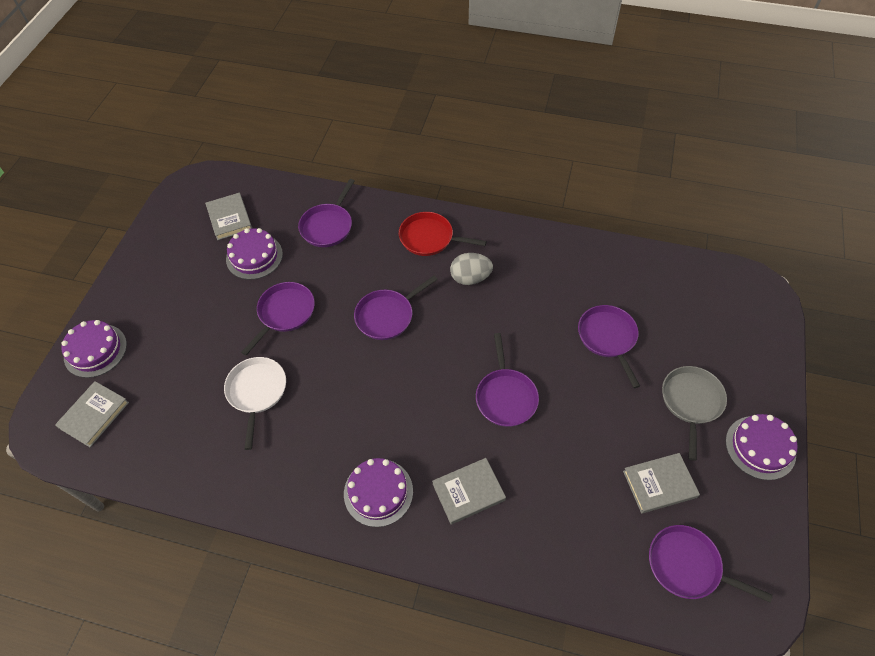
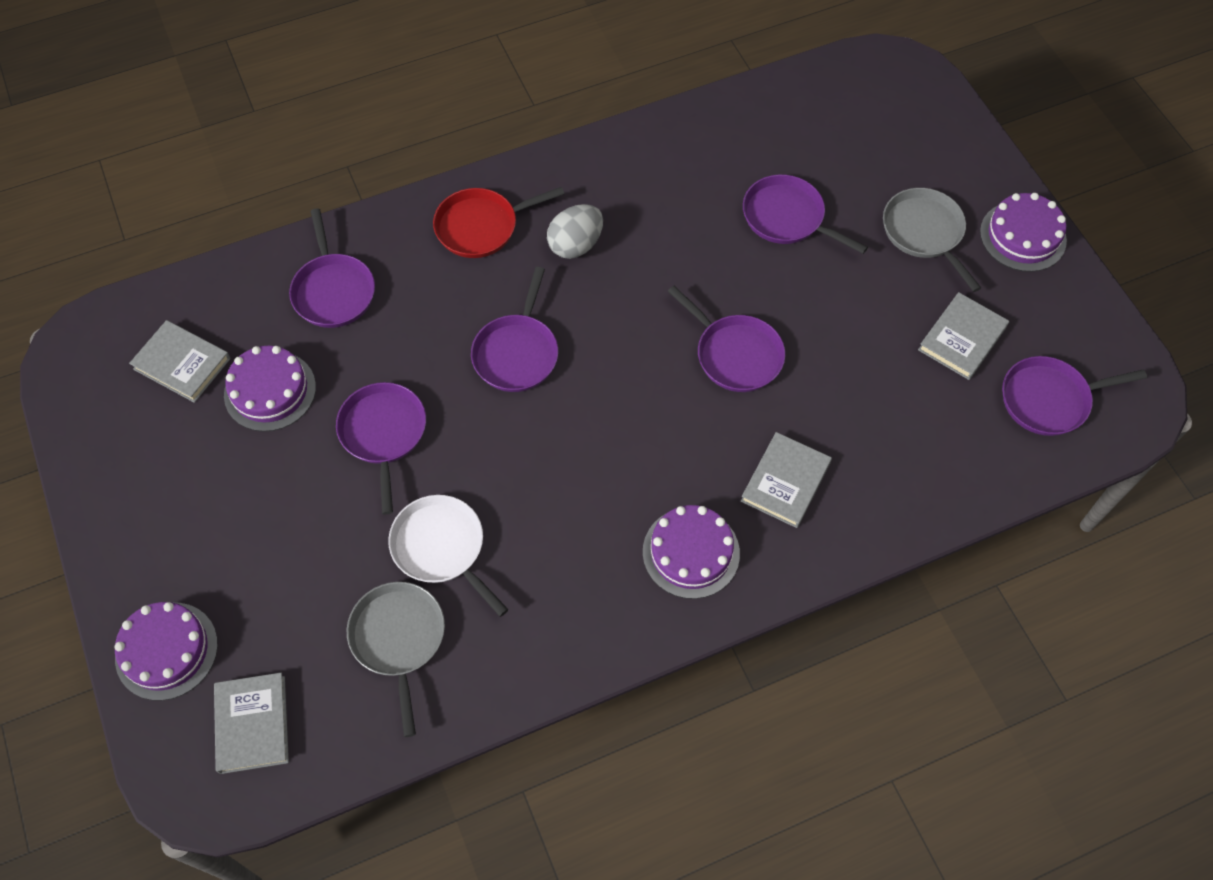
camera: 40 degrees left, 5 degrees up
(194, 424) = (398, 639): none -> grey pan

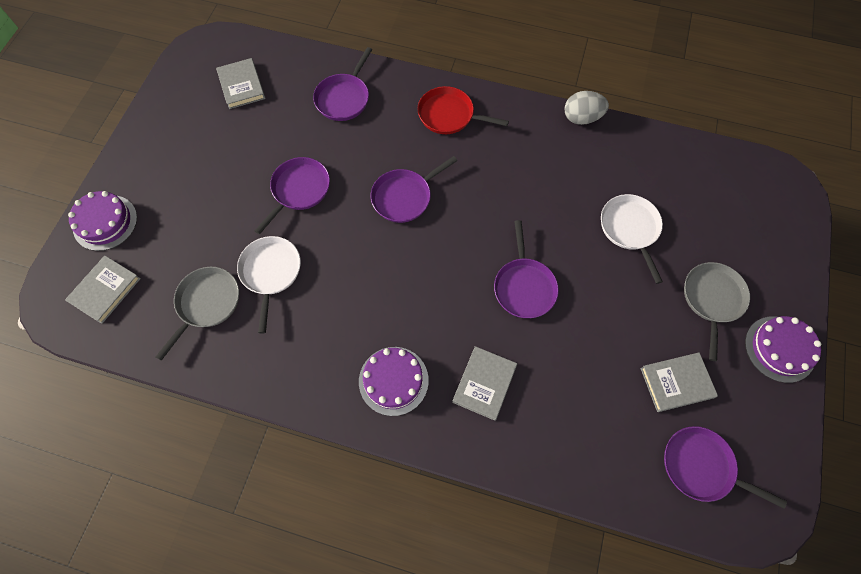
camera: 40 degrees right, 5 degrees up
(270, 391) = (267, 128): purple cake -> none
(575, 245) = (490, 160): grey egg -> grey egg (581, 118)
(785, 482) = (484, 383): grey book -> grey book turned 45 degrees counterclockwise
(787, 217) = (630, 229): purple pan -> white pan

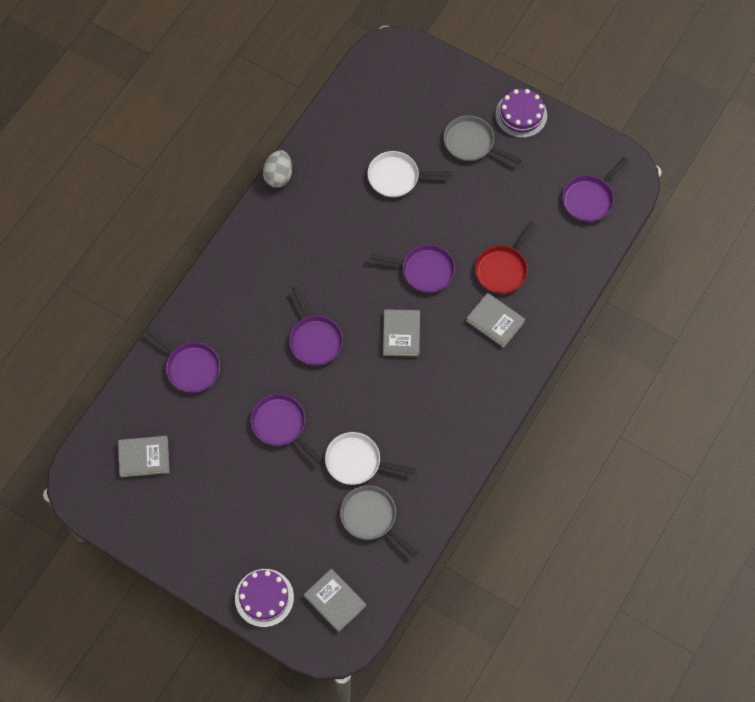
camera: 75 degrees left, 0 degrees up
(393, 380) = (476, 385): purple cake -> none
(449, 115) = (240, 282): red pan -> red pan (502, 269)
(676, 383) = (528, 192): grey book -> grey book (401, 334)

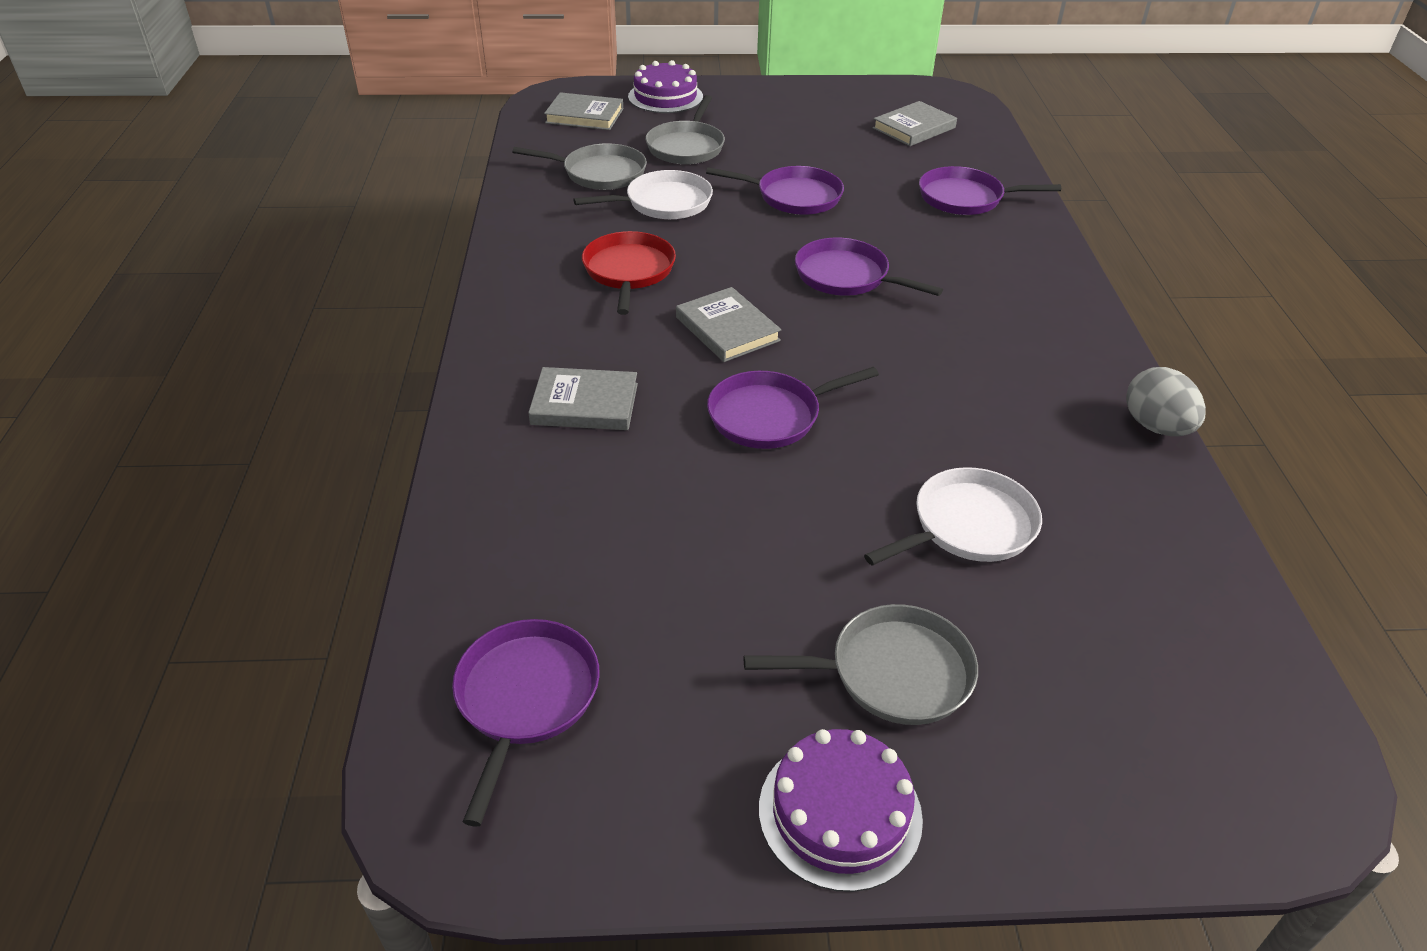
camera: 145 degrees right, 25 degrees down
(299, 518) = (686, 147): none -> grey pan
(502, 269) = (629, 478): red pan -> red pan (628, 271)

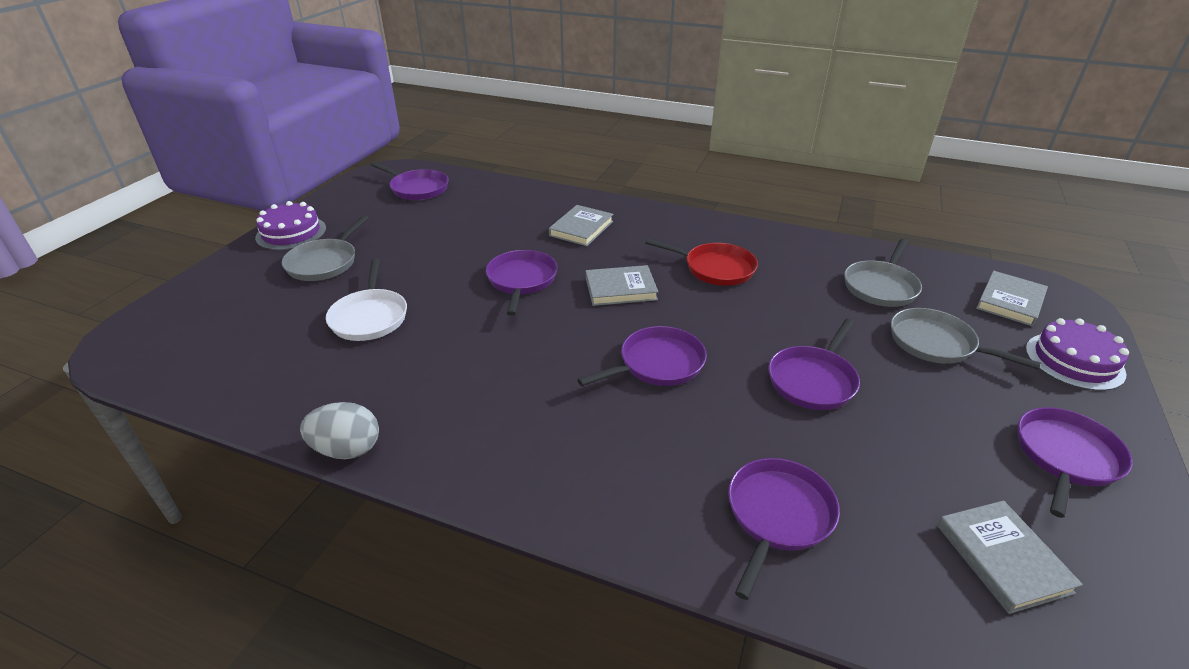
camera: 115 degrees right, 5 degrees down
(664, 203) = (818, 305): white pan -> none
(793, 106) = (1065, 456): none -> purple pan

